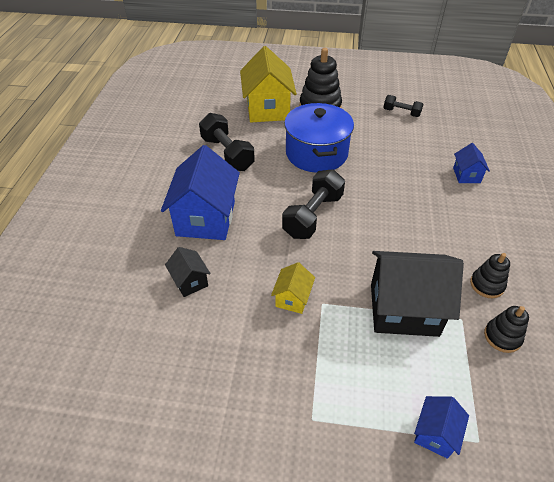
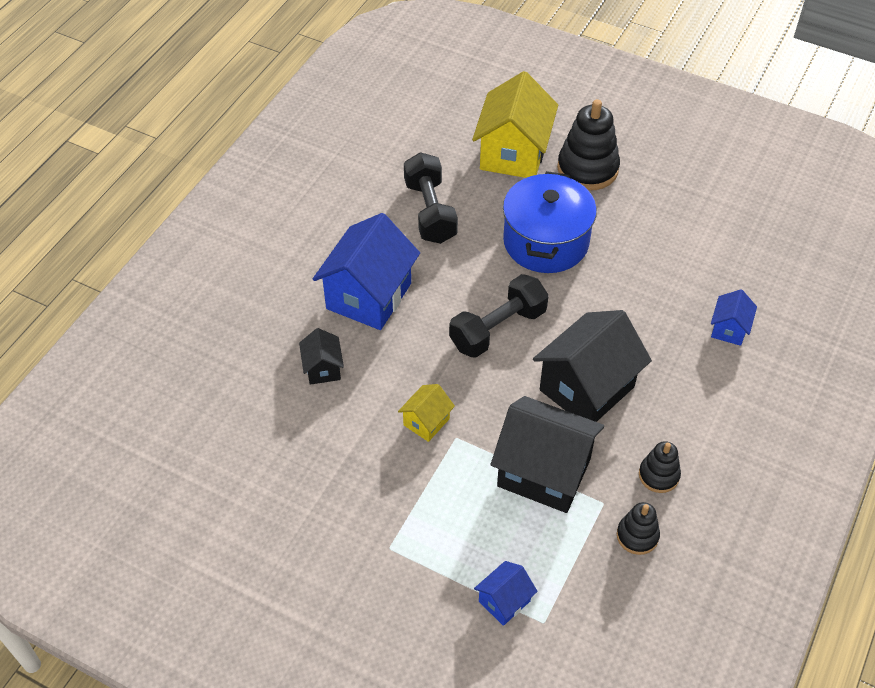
camera: 20 degrees right, 5 degrees up
(398, 238) = (587, 388): none -> black house
(401, 112) = (699, 208): black dumbbell -> none

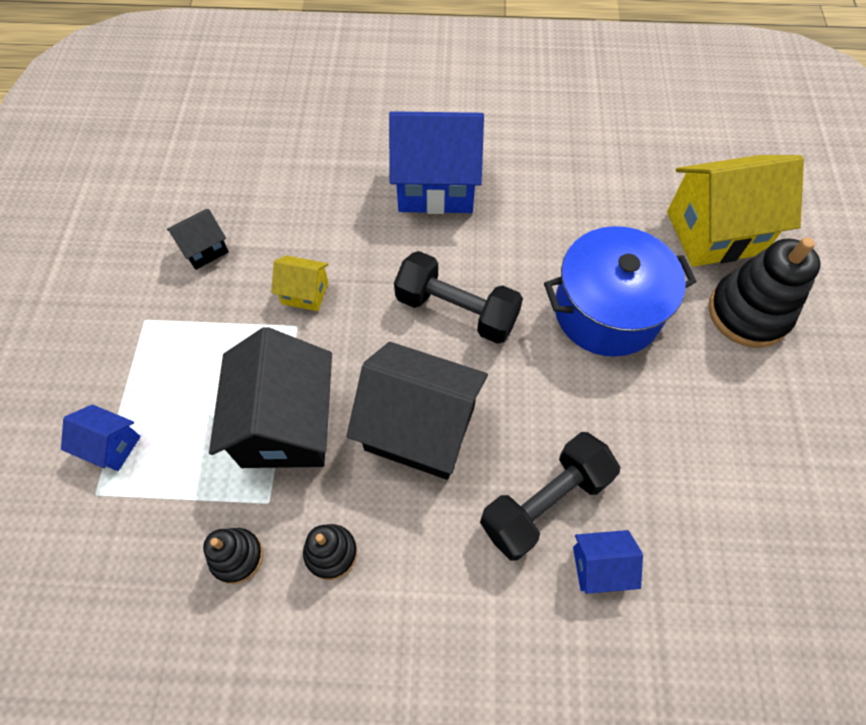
camera: 65 degrees right, 10 degrees up
(323, 368) = (330, 187): black house -> black house (204, 249)
(430, 211) = (577, 192): black dumbbell -> black dumbbell (545, 502)

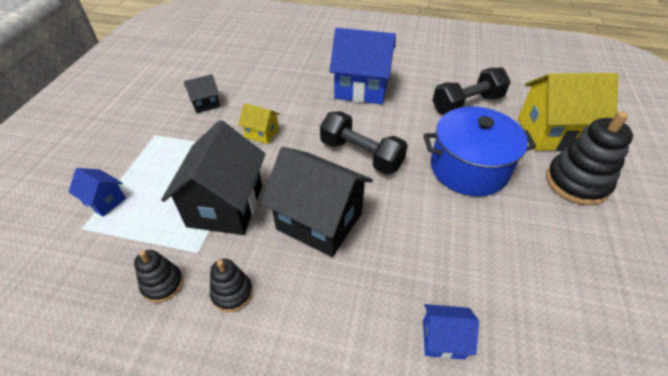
camera: 10 degrees right, 15 degrees down
(545, 502) = (405, 284): black dumbbell -> black dumbbell (467, 104)

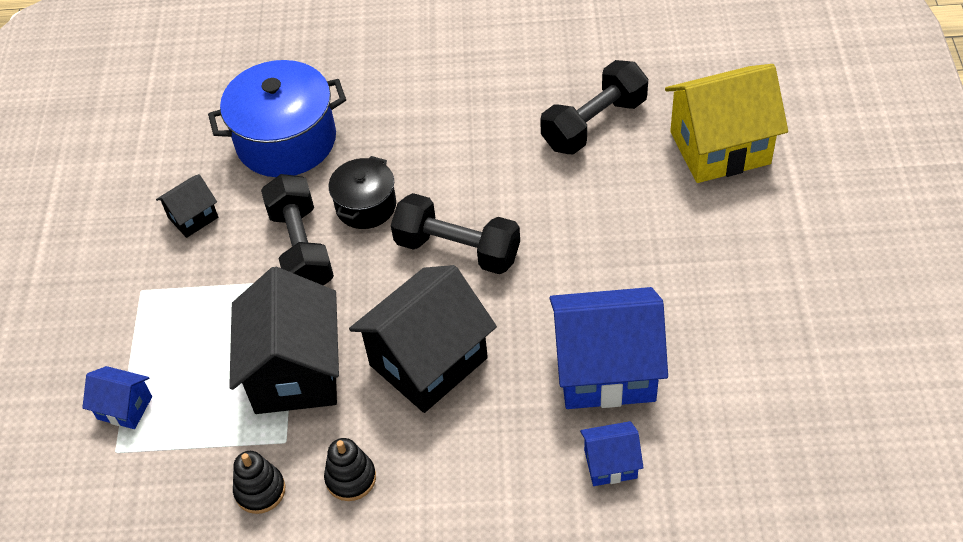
camera: 10 degrees left, 5 degrees up
(261, 133) = (301, 248): yellow house -> black dumbbell
(310, 119) = (366, 206): none -> black pot
(319, 221) = (428, 361): black house -> black house turned 60 degrees counterclockwise
(361, 88) = (427, 131): blue house -> blue house (605, 370)
(469, 168) = (610, 234): blue pot -> blue pot (286, 141)
(576, 183) = (755, 221): black stacking toy -> none

